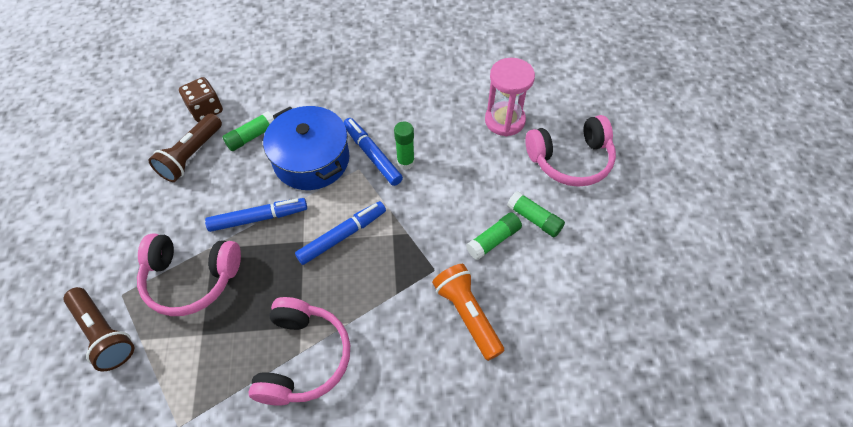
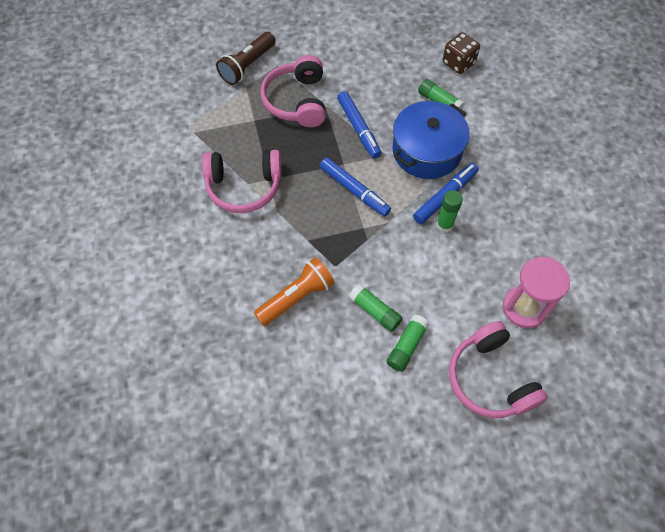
camera: 80 degrees right, 5 degrees up
(191, 156) = (408, 68): brown flashlight -> none

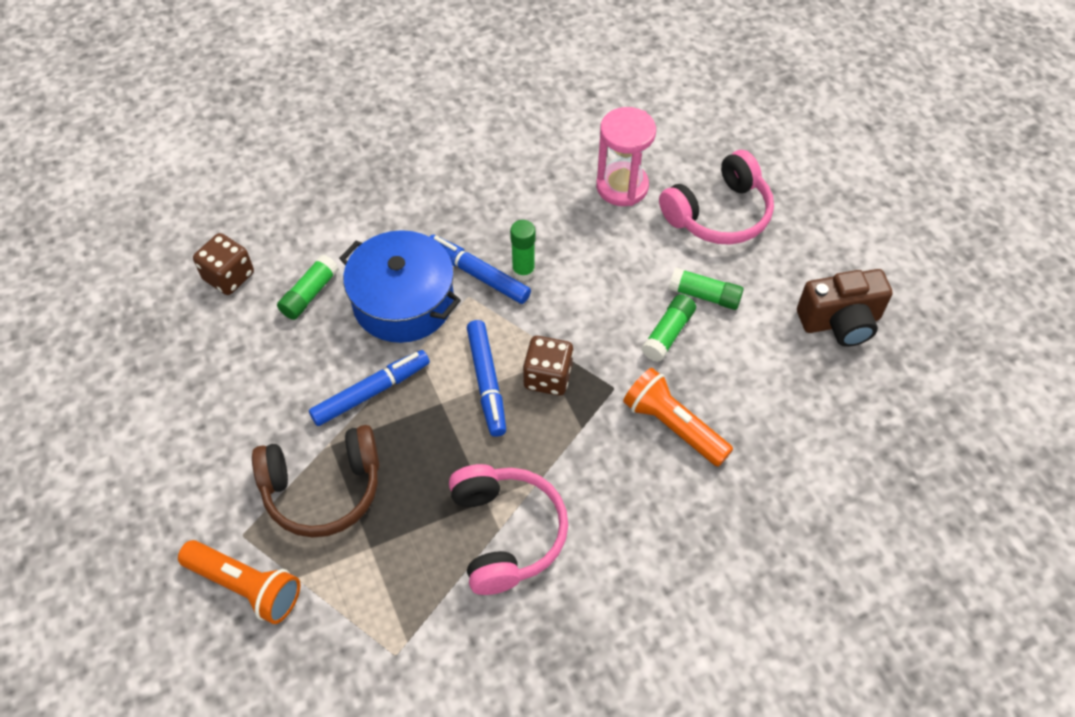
camera: 100 degrees left, 5 degrees down
(247, 66) = (246, 586): brown flashlight -> orange flashlight
(297, 101) = (323, 489): pink headphones -> brown headphones
(351, 226) = (548, 377): none -> brown dice
(354, 190) = (486, 382): blue marker -> blue marker turned 135 degrees clockwise
(365, 448) = (840, 322): none -> brown camera

